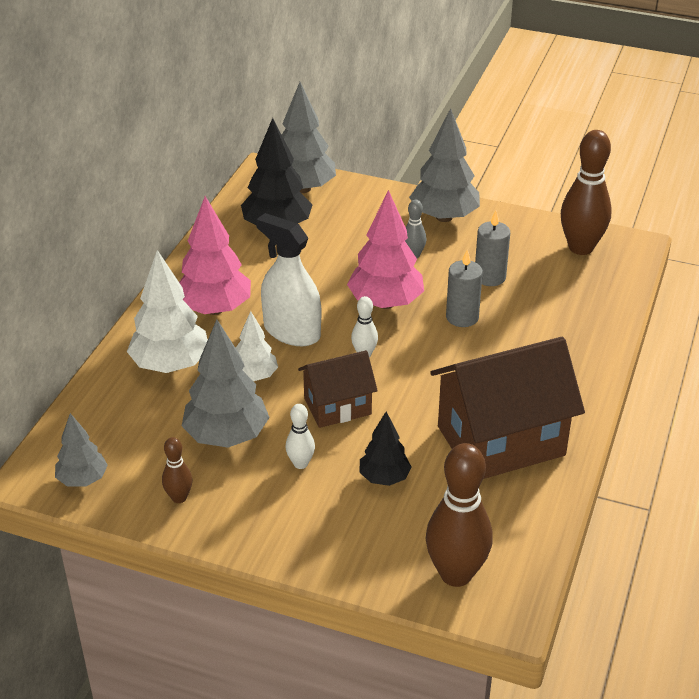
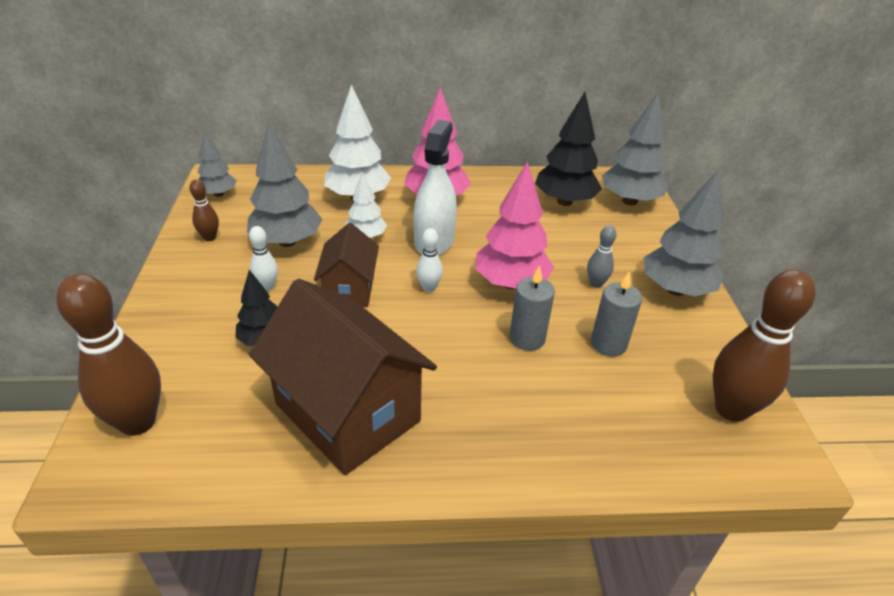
camera: 65 degrees right, 0 degrees up
(337, 406) = (349, 289): brown house -> brown house turned 45 degrees clockwise

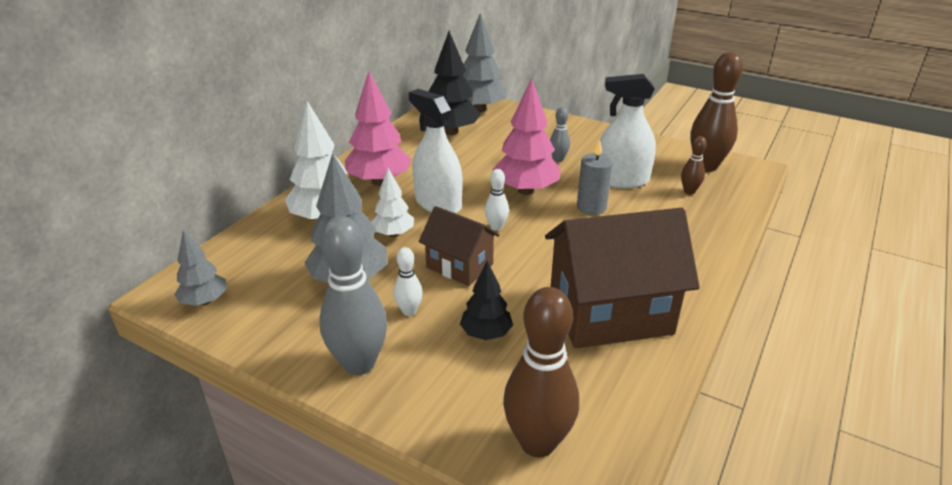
camera: 55 degrees left, 5 degrees down
(188, 288) = (359, 363): none -> grey bowling pin
(209, 237) = (283, 328): brown bowling pin -> brown bowling pin (689, 191)
(608, 344) = (621, 180): grey candle -> white spray bottle
(675, 290) = (590, 136): grey tree -> none

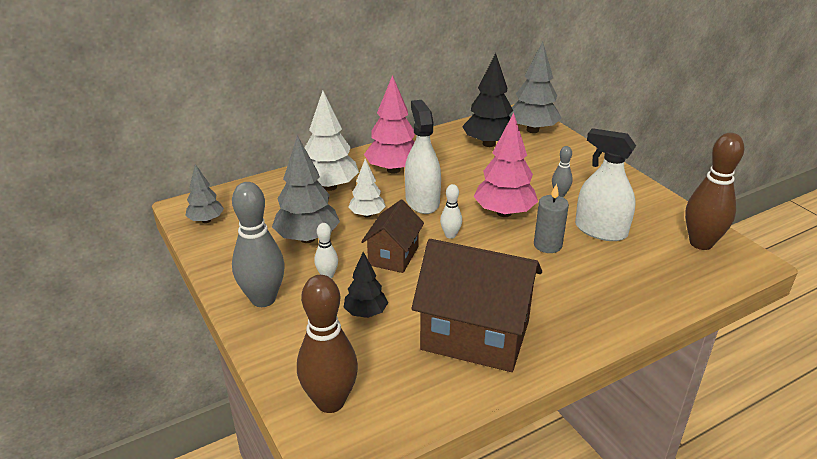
camera: 30 degrees right, 0 degrees up
(459, 266) = (393, 256): brown house -> brown house turned 45 degrees clockwise
(689, 191) = (657, 260): brown bowling pin -> none

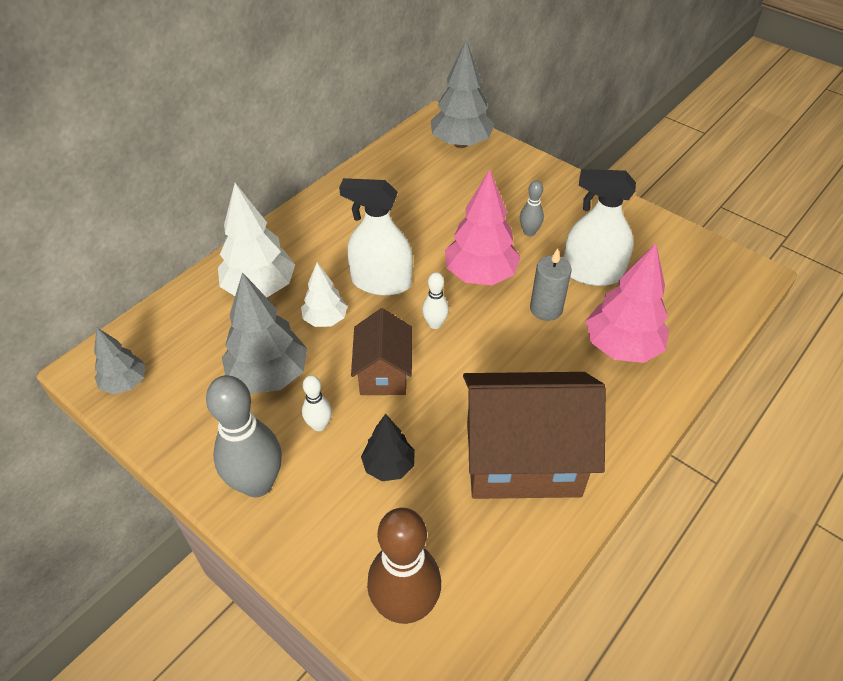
camera: 20 degrees left, 15 degrees up
(393, 170) = (326, 242): pink tree -> pink tree (622, 347)
(422, 201) = (381, 282): white spray bottle -> white spray bottle turned 45 degrees counterclockwise
(489, 144) = (420, 175): black tree -> none
(701, 243) = (697, 263): brown bowling pin -> none

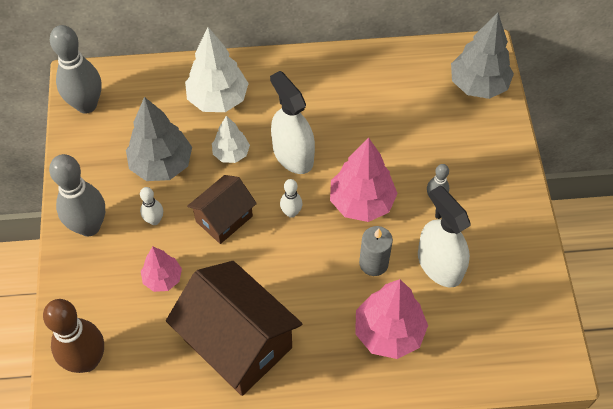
camera: 45 degrees right, 10 degrees up
(125, 383) = (86, 105): grey tree -> grey bowling pin
(388, 466) = (162, 278): black tree -> pink tree

